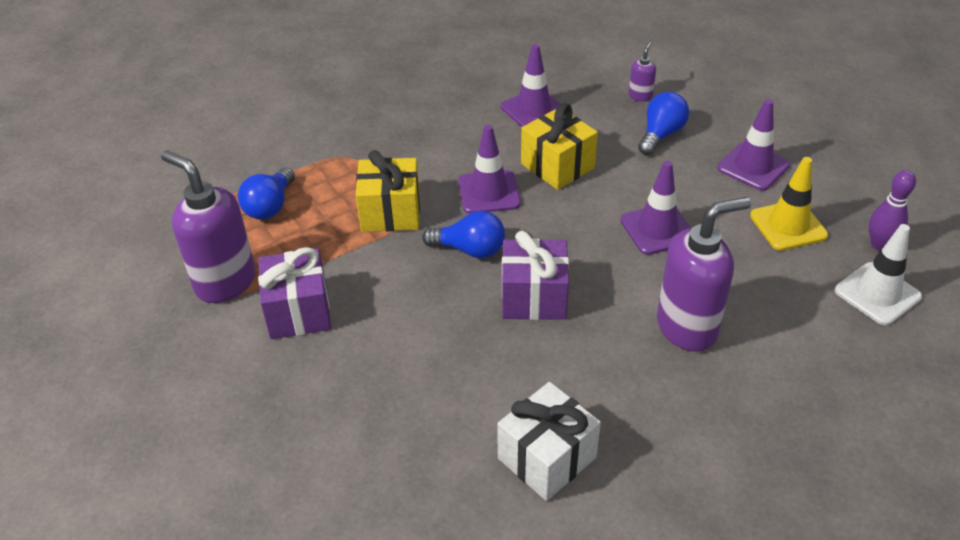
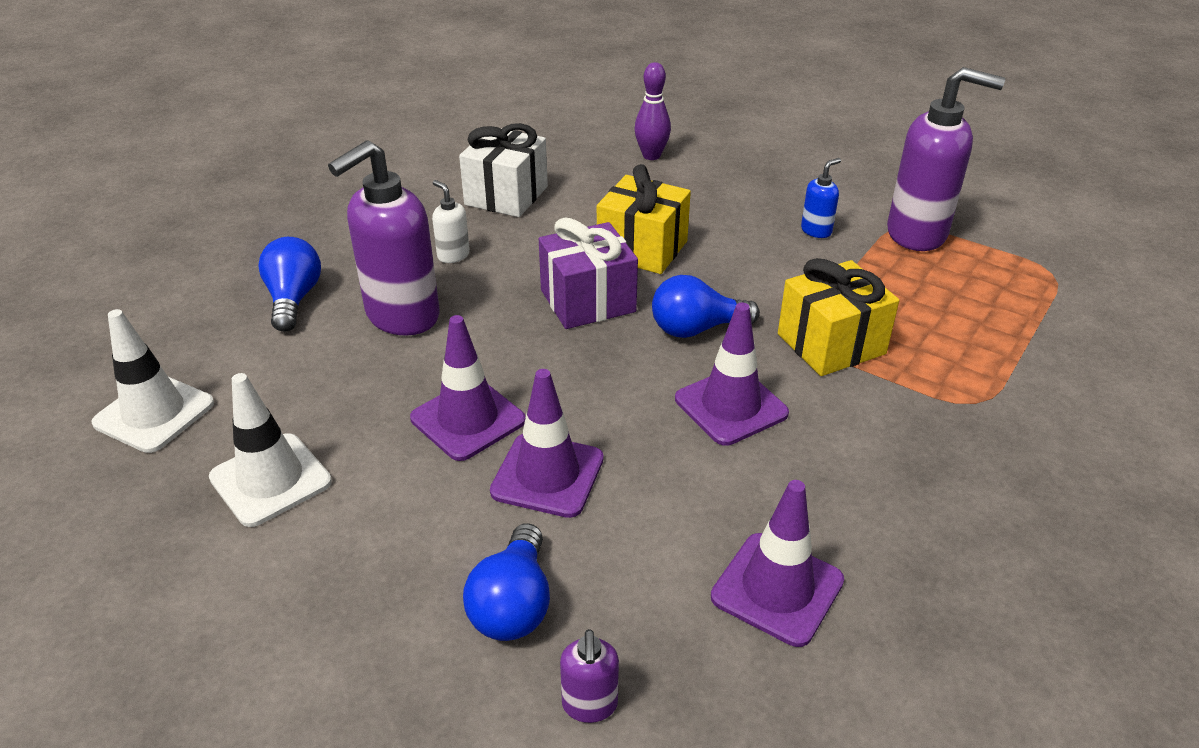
camera: 155 degrees right, 5 degrees down
(270, 206) = (979, 311): blue light bulb -> blue light bulb (293, 299)
(298, 311) = (816, 231): purple gift -> blue soap dispenser
(557, 166) = (661, 479): yellow gift -> yellow gift (642, 249)
(627, 384) = (453, 255): none -> white soap dispenser
(753, 167) = (328, 581): purple traffic cone -> purple traffic cone (547, 475)
(788, 226) = (270, 480): yellow traffic cone -> white traffic cone
(879, 245) = (128, 487): purple bowling pin -> purple bowling pin (651, 156)

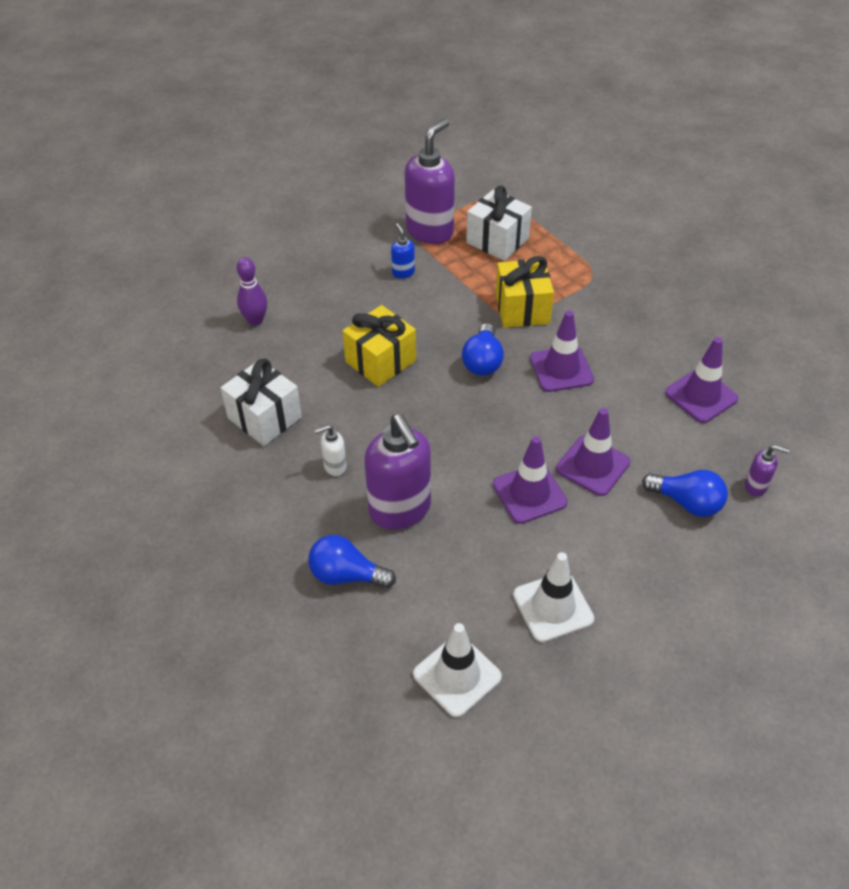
camera: 70 degrees left, 10 degrees up
(588, 301) = (429, 405): purple gift -> none
(957, 293) = (497, 240): none -> white gift

